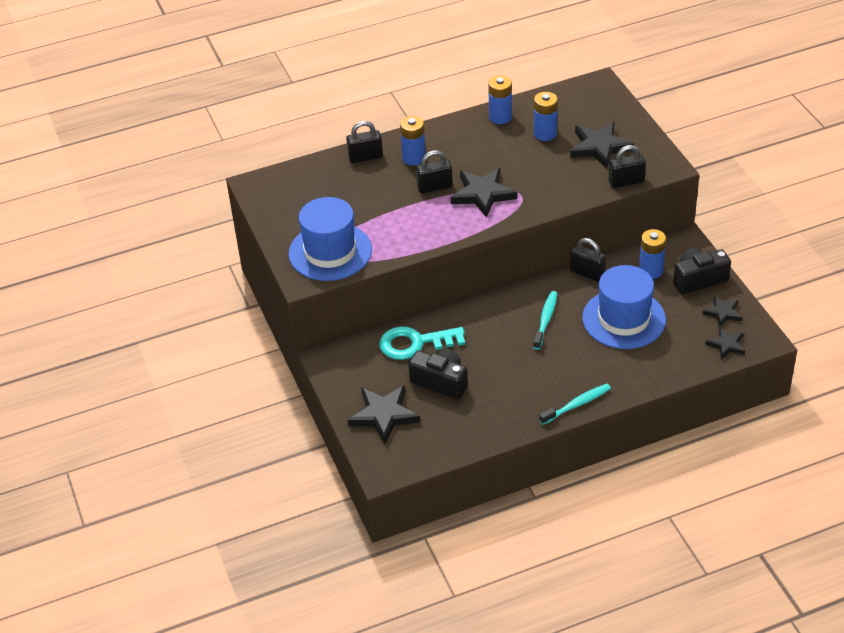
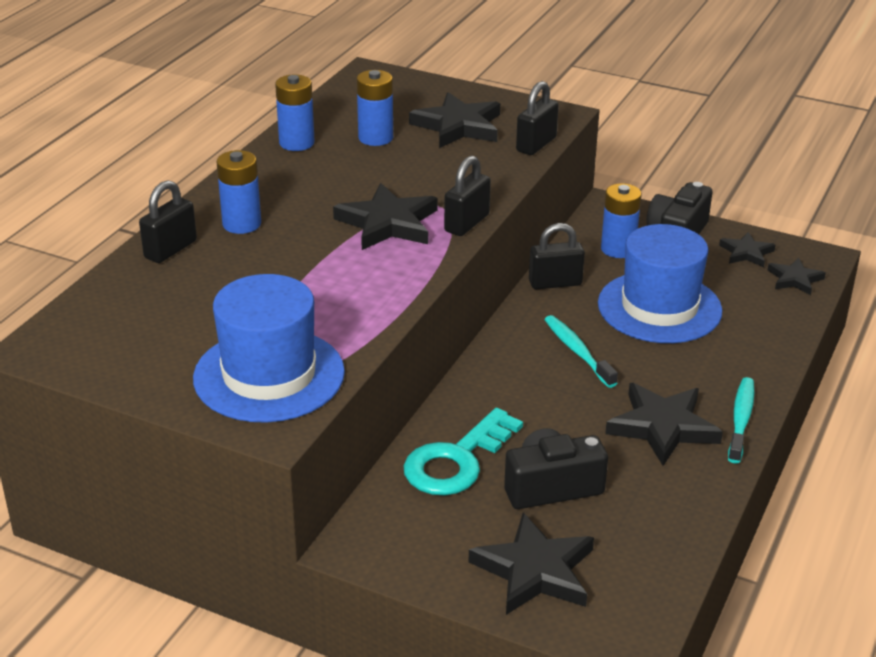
camera: 45 degrees left, 10 degrees down
(434, 187) = (314, 241): black padlock -> black padlock (467, 223)
(532, 384) = (662, 427): none -> black star

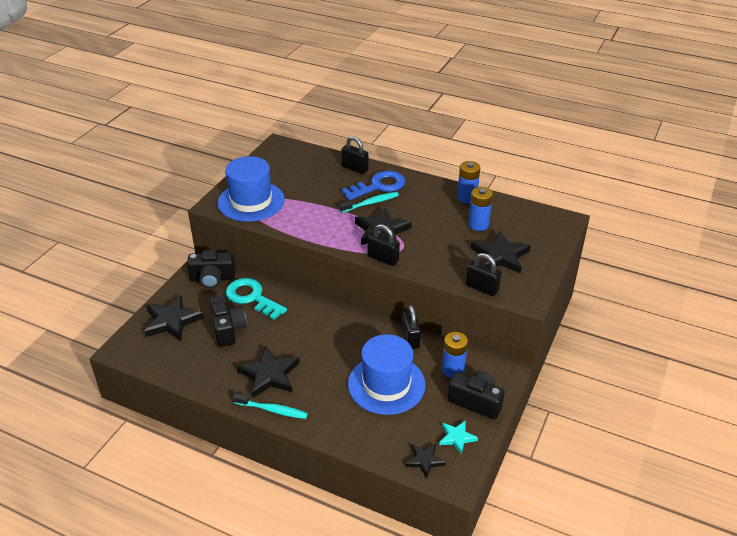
camera: 90 degrees right, 5 degrees up
(242, 224) = (379, 186): blue battery -> blue key
(394, 522) = (212, 278): none -> black camera
(577, 351) = (340, 344): turquoise toothbrush -> turquoise toothbrush (371, 203)
(746, 253) = (457, 437): black star -> turquoise star

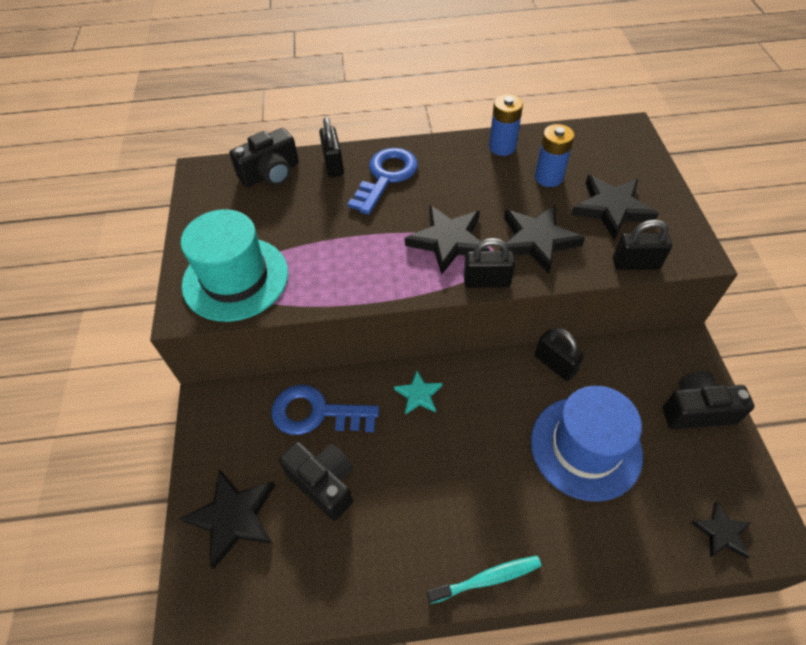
camera: 30 degrees left, 15 degrees up
(212, 278) = (238, 412): black camera -> black camera (271, 173)
(251, 201) = (235, 278): blue hat -> turquoise hat
(252, 297) = (316, 413): turquoise key -> blue key
(269, 375) = (437, 523): black star -> black star (537, 240)
(354, 168) = (333, 164): black padlock -> black padlock turned 75 degrees clockwise
(371, 203) = (398, 206): turquoise toothbrush -> none
(453, 370) = (636, 381): blue battery -> none
(457, 437) = (723, 475): turquoise star -> turquoise star (418, 395)

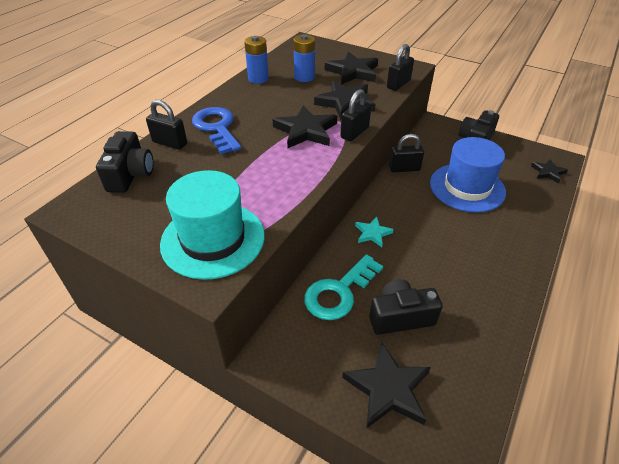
camera: 55 degrees left, 10 degrees down
(316, 413) = (339, 292): blue key -> turquoise key
(487, 579) = (523, 271): turquoise toothbrush -> none

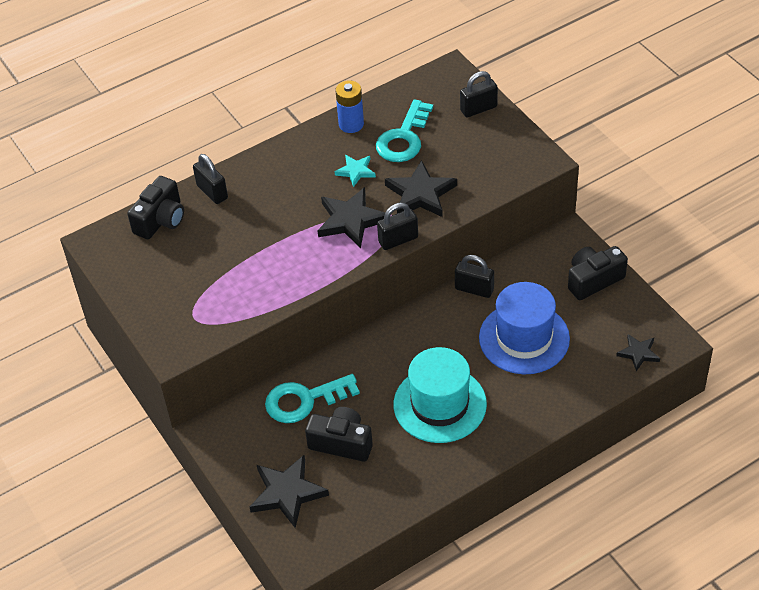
camera: 30 degrees right, 5 degrees up
(213, 239) = (196, 314): turquoise hat -> turquoise hat (440, 404)
(216, 128) = (266, 186): blue key -> none
(304, 77) = (404, 138): blue battery -> turquoise key
(353, 72) = (466, 147): black star -> none
(372, 233) = (379, 354): turquoise star -> turquoise star (356, 171)
(398, 84) = (503, 185): black padlock -> black padlock (478, 109)

